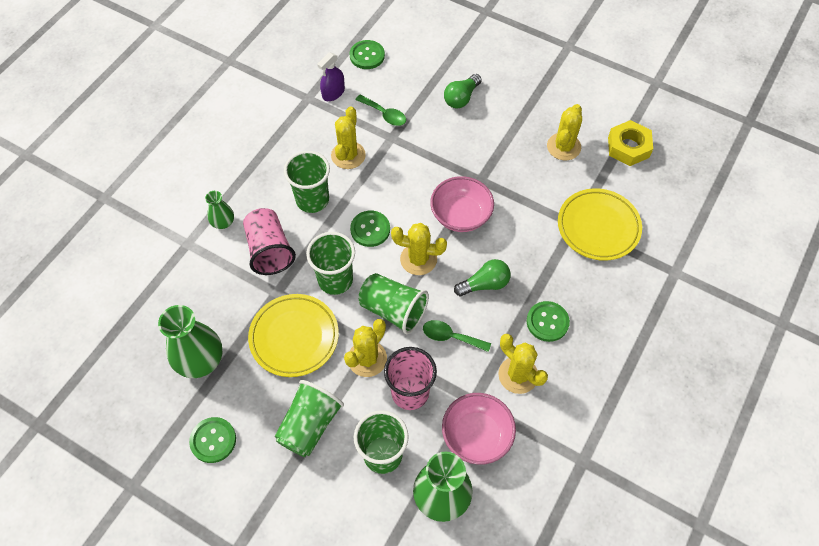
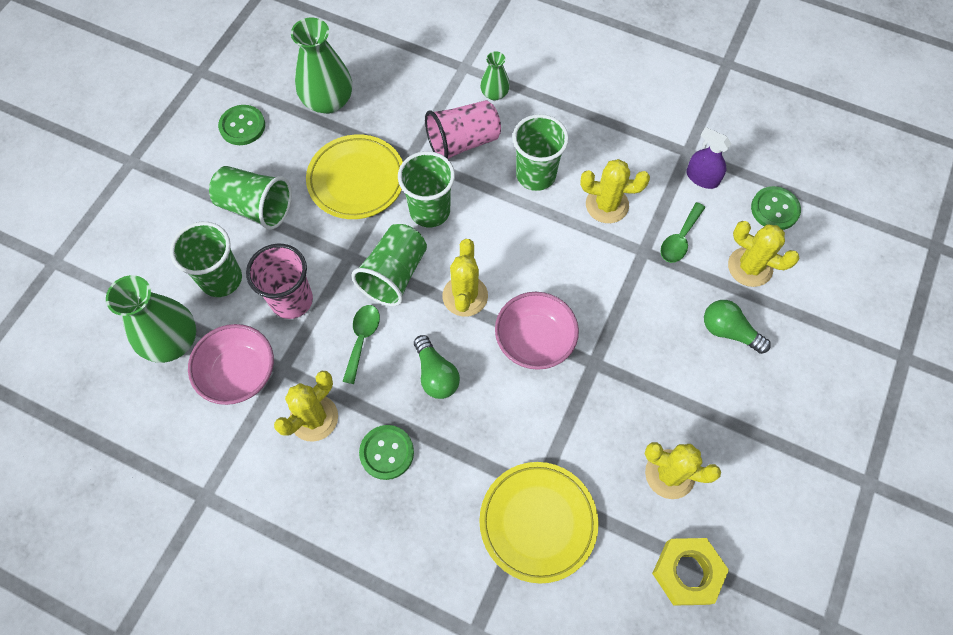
camera: 85 degrees right, 5 degrees up
(367, 359) = (332, 253): yellow cactus -> yellow cactus (750, 267)
(370, 229) = (501, 240): green button -> none

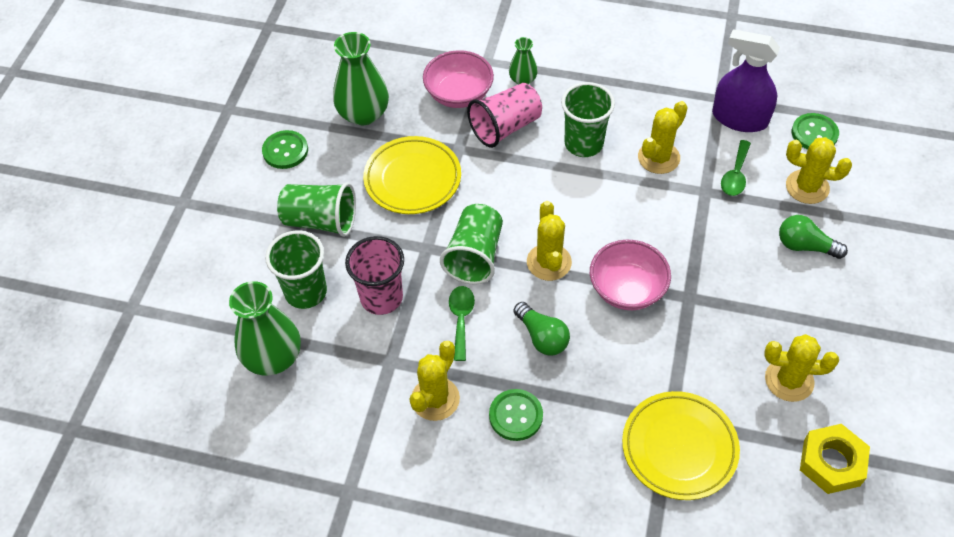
camera: 10 degrees left, 10 degrees down
(239, 374) = (349, 374): pink bowl -> pink bowl (459, 94)
(430, 211) = (492, 193): green cup -> none
(607, 205) = (658, 158): yellow cactus -> yellow cactus turned 45 degrees counterclockwise
(702, 178) = (739, 118): purple spray bottle -> purple spray bottle, size x1.67

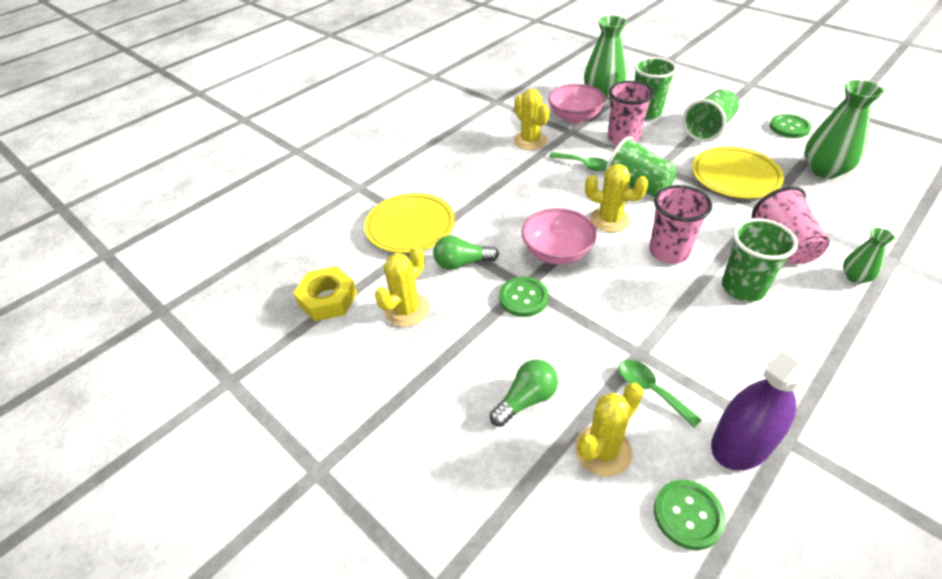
camera: 120 degrees right, 10 degrees down
(459, 94) = (840, 228): pink bowl -> pink bowl (575, 117)
(516, 416) = (493, 167): green button -> green button (523, 298)
(542, 337) = (544, 195): green light bulb -> green light bulb (462, 263)
(569, 203) = (669, 252): none -> pink cup
(658, 158) = (702, 336): yellow cactus -> none

